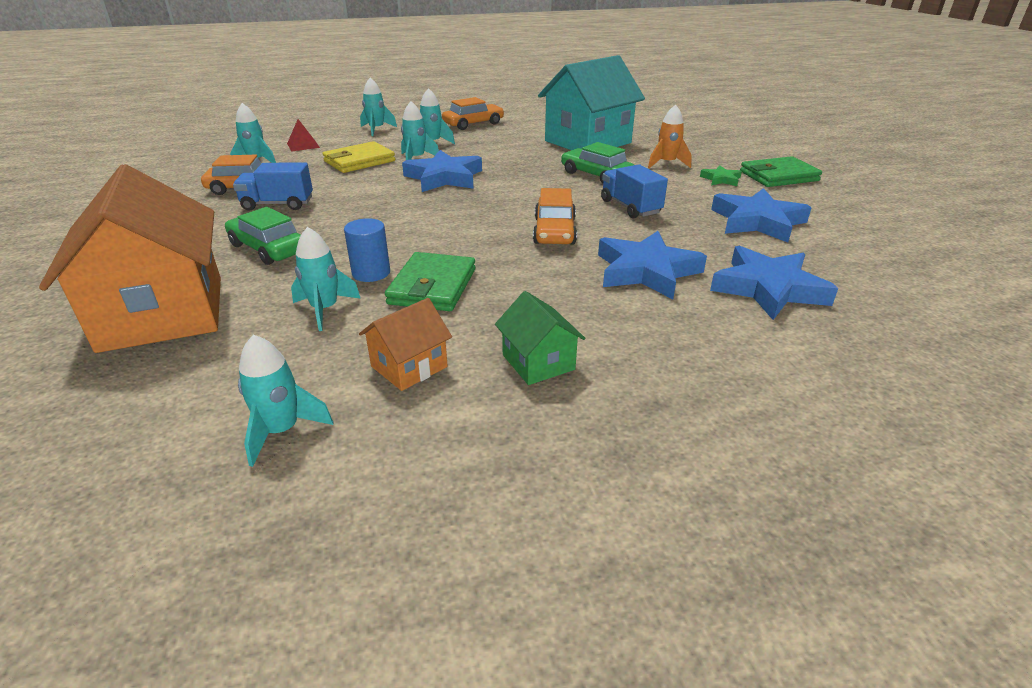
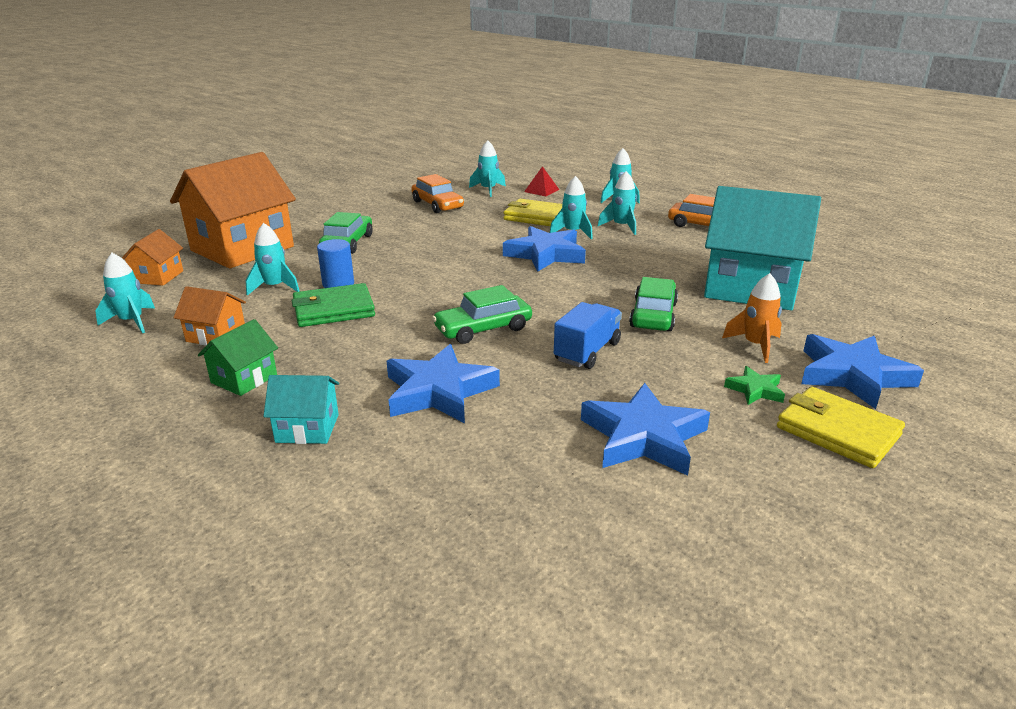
camera: 60 degrees right, 5 degrees down
(149, 392) = (158, 277): none -> orange house
(278, 204) = (420, 221): blue truck -> none
(554, 231) = (483, 329): orange car -> green car
(667, 341) = (307, 428): none -> turquoise house
(768, 288) = (459, 469): blue star -> blue star (853, 375)
(778, 176) = (838, 431): green wallet -> yellow wallet

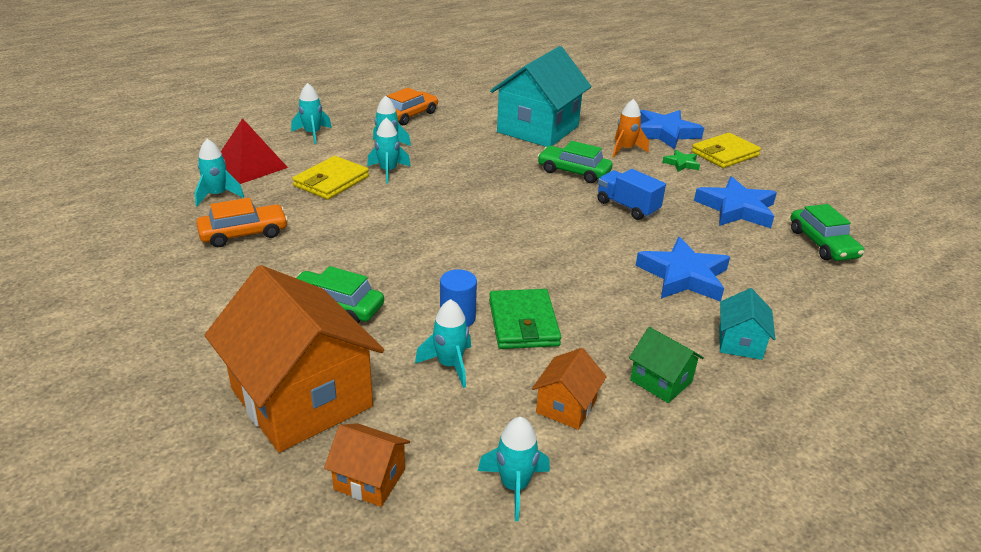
camera: 80 degrees left, 5 degrees up
(483, 329) = (582, 244): green car -> green car (822, 244)
(541, 190) = (250, 166): red pyramid -> red pyramid, size x1.77
(545, 254) = (435, 193): blue star -> none

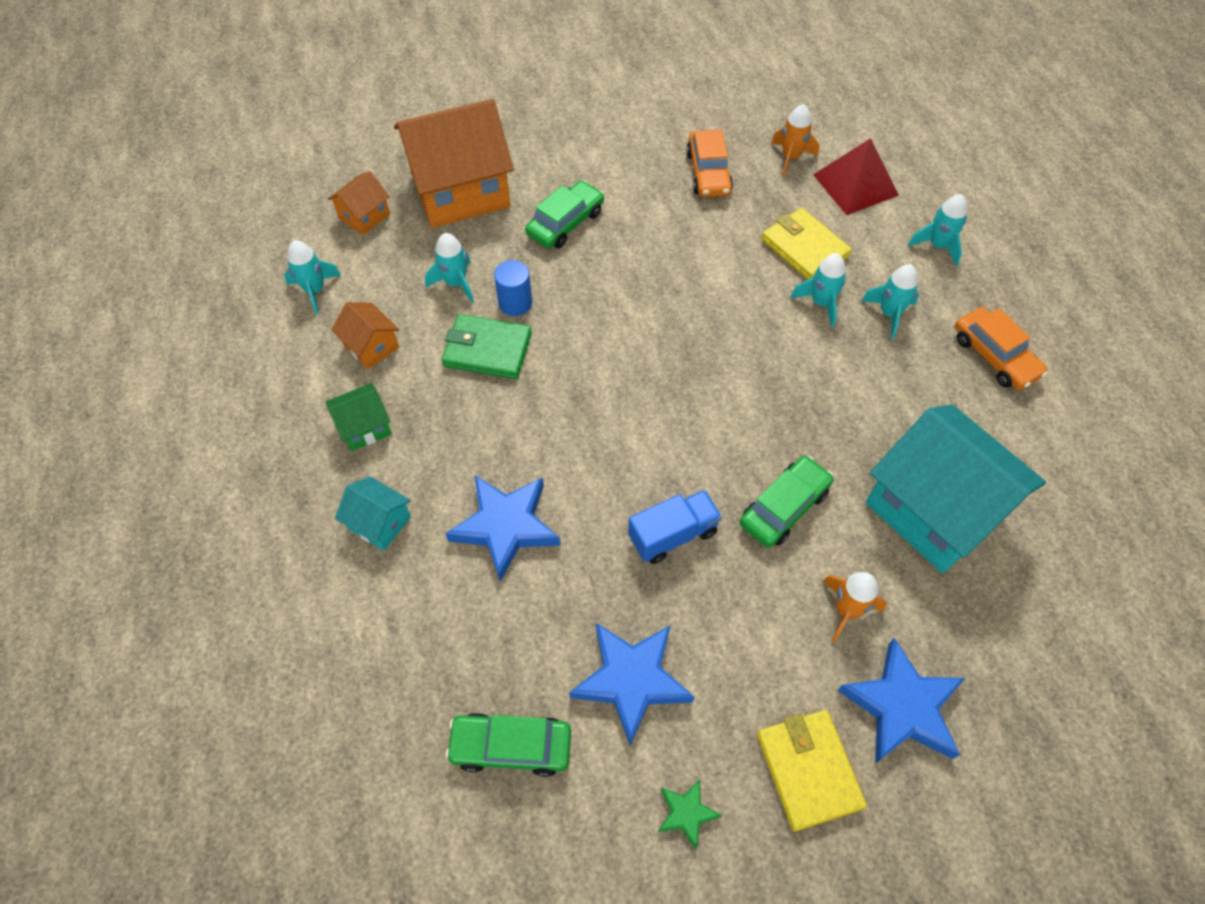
camera: 110 degrees right, 25 degrees up
(217, 195) = (791, 158): turquoise rocket -> orange rocket
(681, 164) = (784, 674): green star -> green star (686, 813)

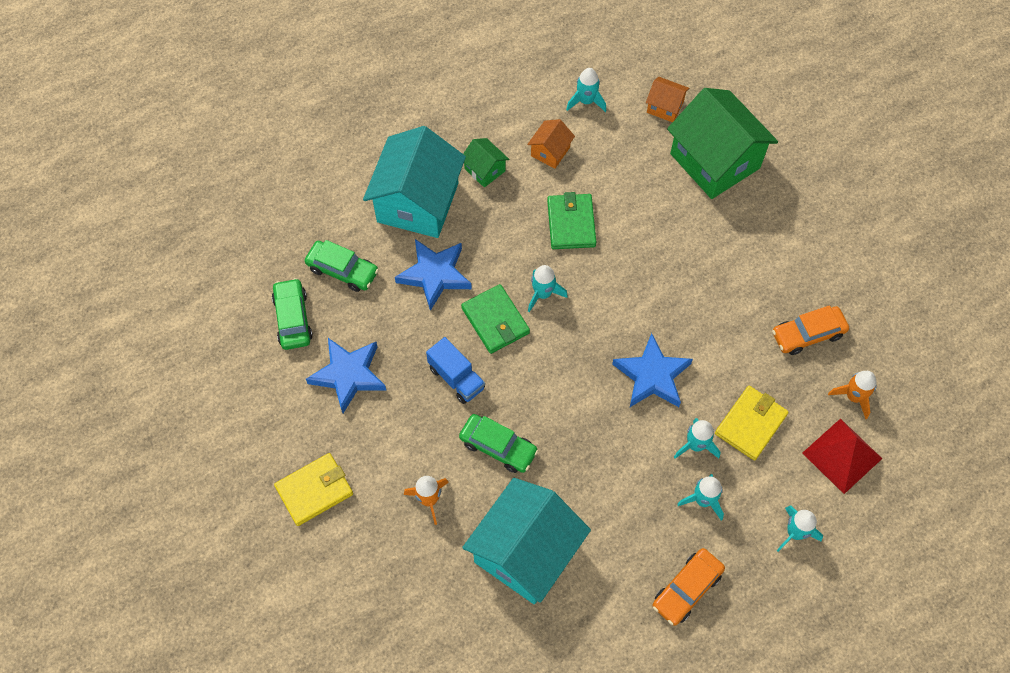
camera: 75 degrees right, 5 degrees up
(379, 523) = (418, 202): turquoise house -> turquoise house, size x2.22
(456, 283) = (623, 185): turquoise rocket -> turquoise rocket (543, 294)
(460, 191) = (715, 161): orange house -> green house
(515, 303) = (619, 229): blue cylinder -> none
(565, 223) = (710, 242): green car -> green car (342, 270)
(600, 468) = (495, 321): none -> green wallet
(686, 813) = (274, 424): green star -> none
(902, 707) = (368, 544): blue star -> blue star (652, 376)

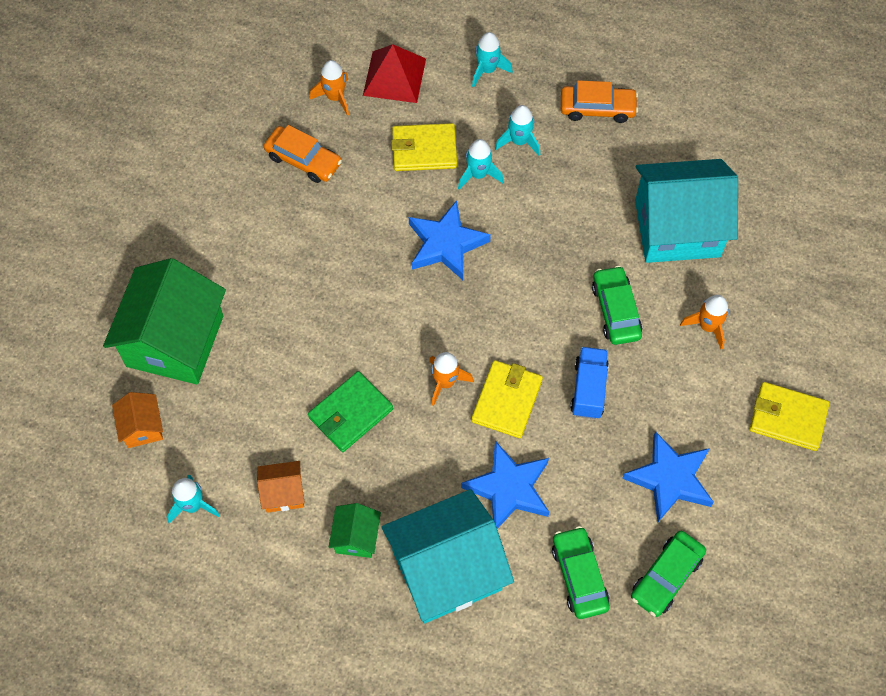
camera: 130 degrees left, 0 degrees up
(495, 321) = (507, 401): green wallet -> yellow wallet
(543, 294) = (445, 382): turquoise rocket -> orange rocket

